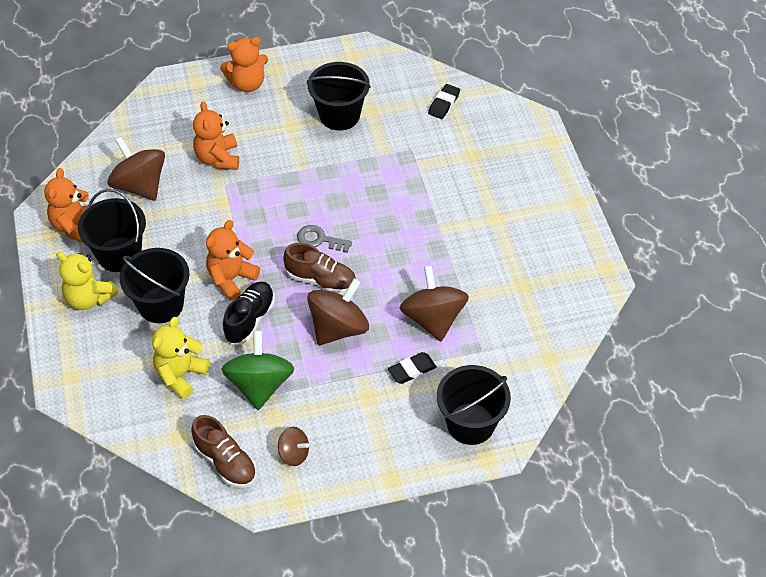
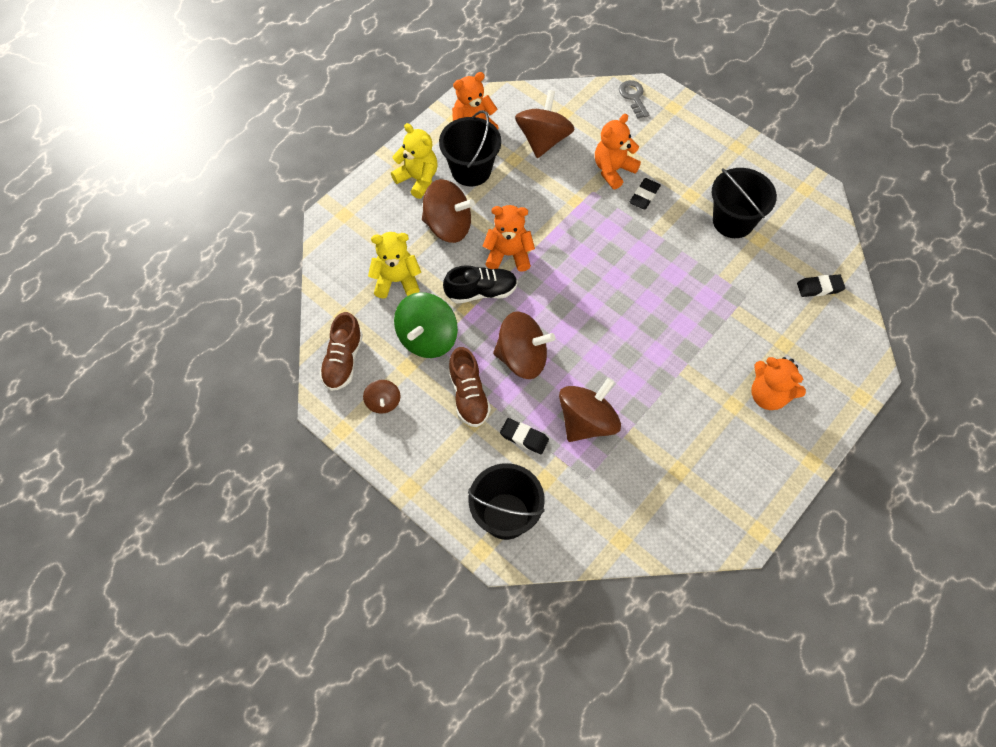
camera: 55 degrees right, 10 degrees up
(89, 298) = (418, 179): yellow teddy bear -> yellow teddy bear turned 135 degrees clockwise
(161, 305) = (448, 226): black bucket -> brown spinning top
(247, 84) = (704, 139): orange teddy bear -> orange teddy bear (769, 395)
(260, 385) = (427, 338): green spinning top -> green spinning top turned 150 degrees clockwise
(262, 154) = (644, 196): none -> black eraser
(319, 240) = (596, 289): grey key -> grey key (633, 97)
(321, 280) = (558, 316): brown shoe -> brown shoe (468, 395)

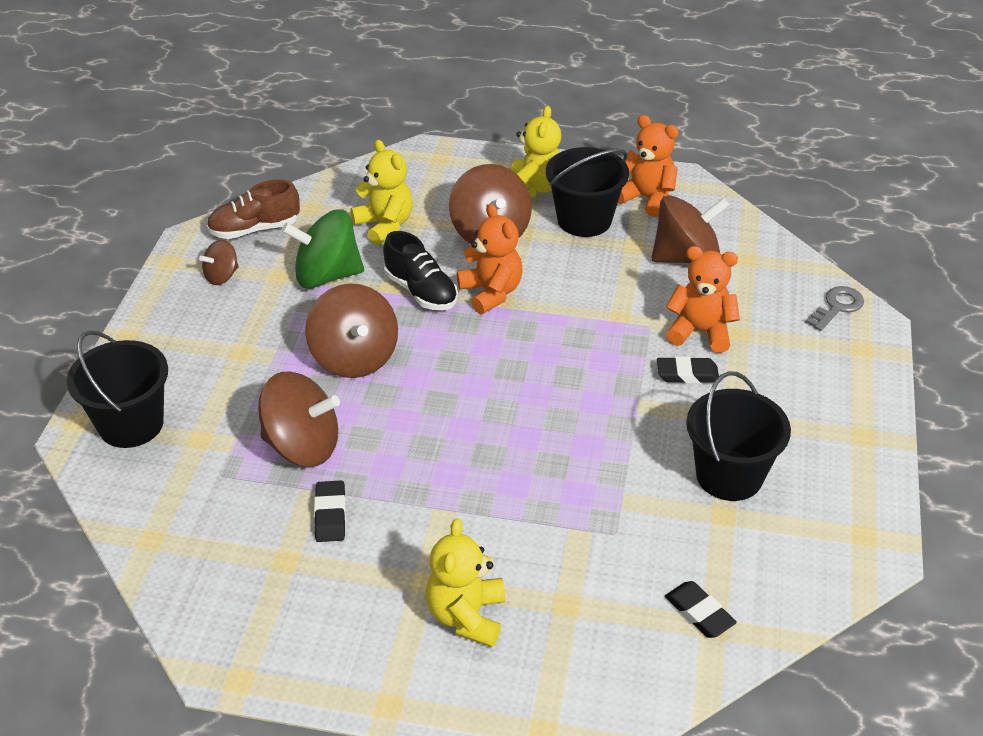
camera: 60 degrees right, 20 degrees down
(468, 395) = (273, 335): brown shoe -> none
(524, 437) = (245, 400): black eraser -> black eraser (330, 515)
(769, 395) = (466, 616): orange teddy bear -> yellow teddy bear

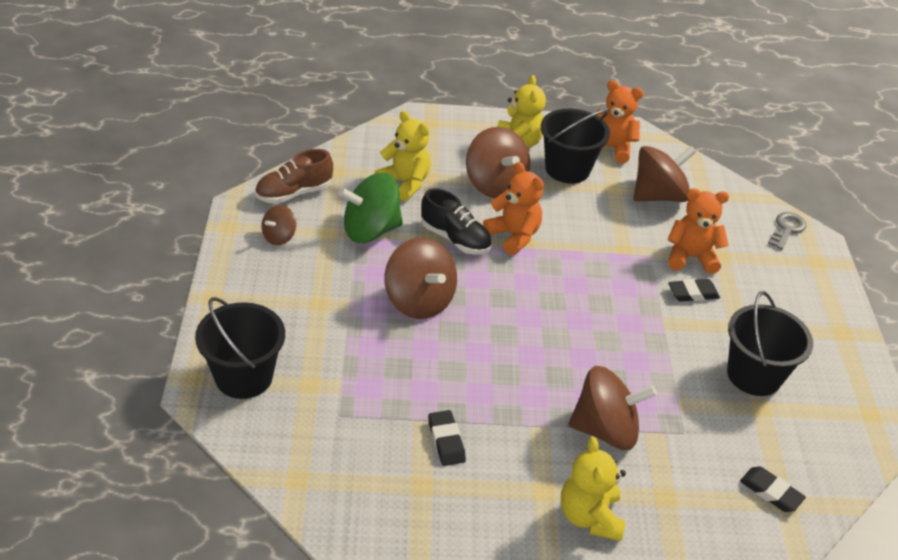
camera: 15 degrees left, 0 degrees up
(302, 446) = (401, 382): brown spinning top -> brown spinning top (605, 430)

